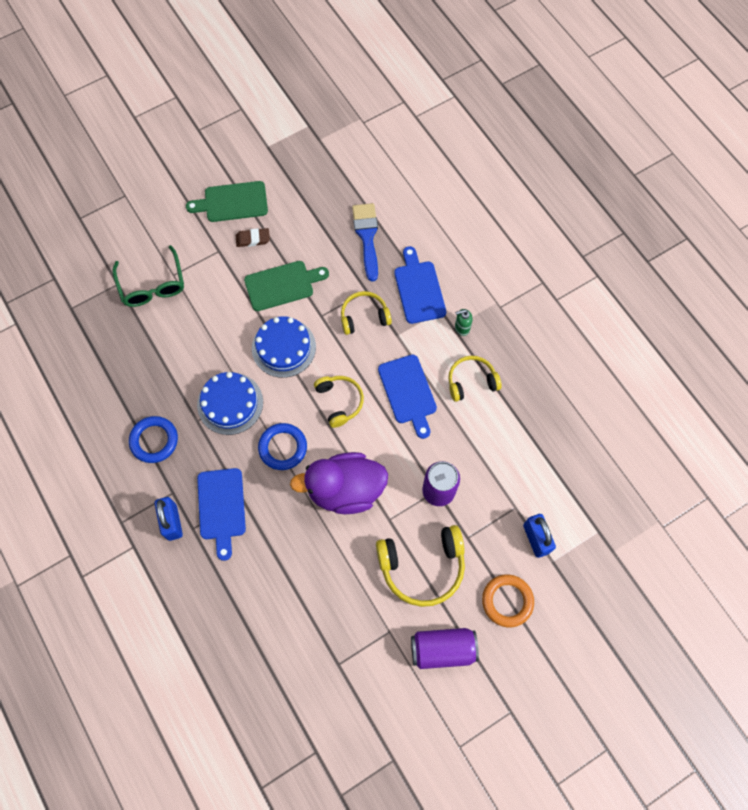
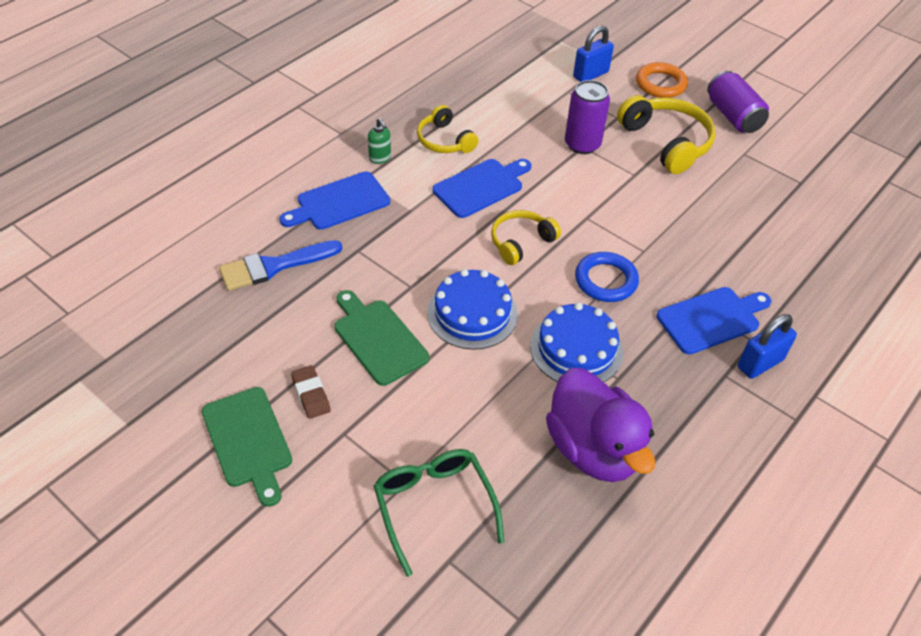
camera: 110 degrees left, 20 degrees down
(152, 285) = (433, 506): green glasses -> green glasses turned 75 degrees counterclockwise
(154, 440) = (671, 418): blue ring -> none
(345, 490) = (623, 215): purple duck -> purple duck (593, 449)
(364, 316) = (396, 244): yellow headphones -> none

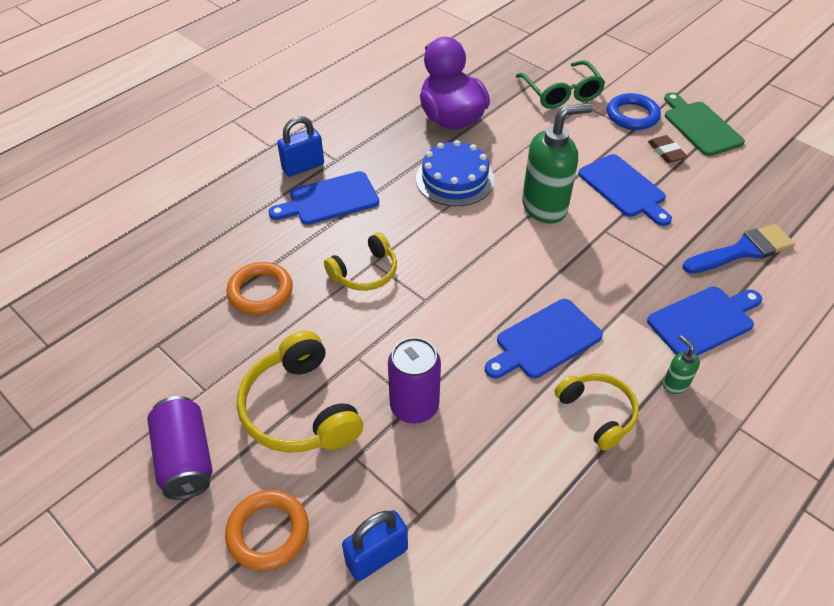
camera: 175 degrees left, 0 degrees up
(378, 339) = (624, 188): green cutting board -> blue cutting board
(472, 313) = (545, 207): blue cake -> green soap dispenser
(521, 242) = (499, 273): yellow headphones -> yellow headphones (365, 272)
(605, 280) = (418, 234): blue ring -> blue ring (632, 115)
(738, 223) = (260, 292): none -> orange ring

